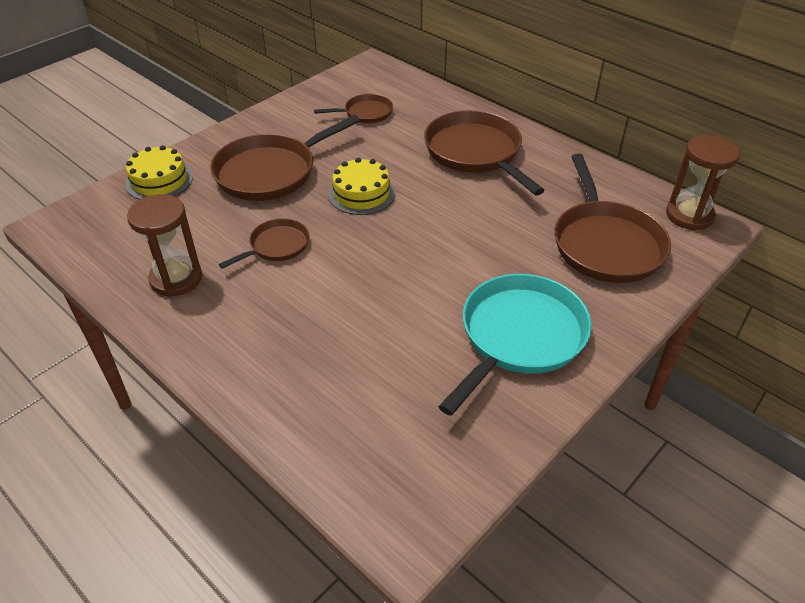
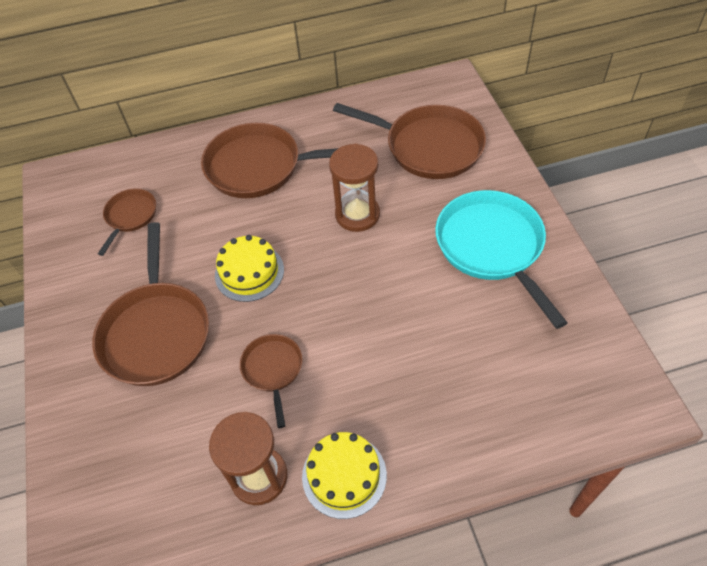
camera: 55 degrees left, 10 degrees up
(159, 180) = (83, 442): yellow cake -> yellow cake (344, 475)
(689, 215) = (431, 86): brown hourglass -> brown hourglass (357, 214)

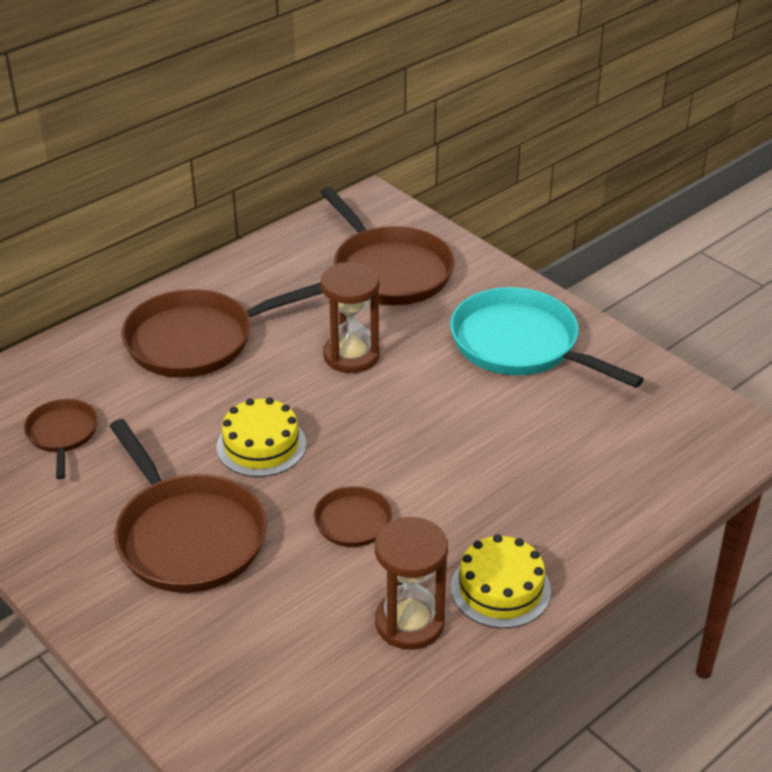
camera: 30 degrees left, 15 degrees down
(429, 147) = (389, 270): brown pan -> brown pan turned 60 degrees clockwise

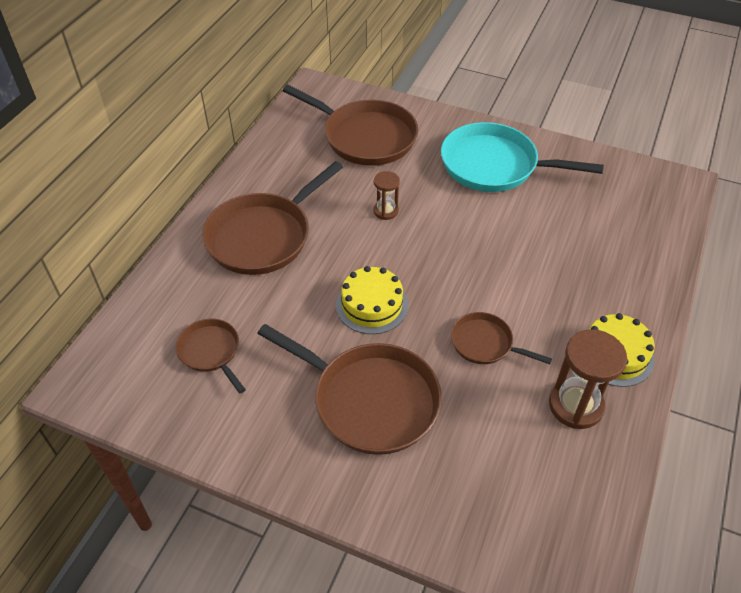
camera: 25 degrees left, 10 degrees up
(351, 355) = (386, 211): brown hourglass -> brown hourglass, size x0.57

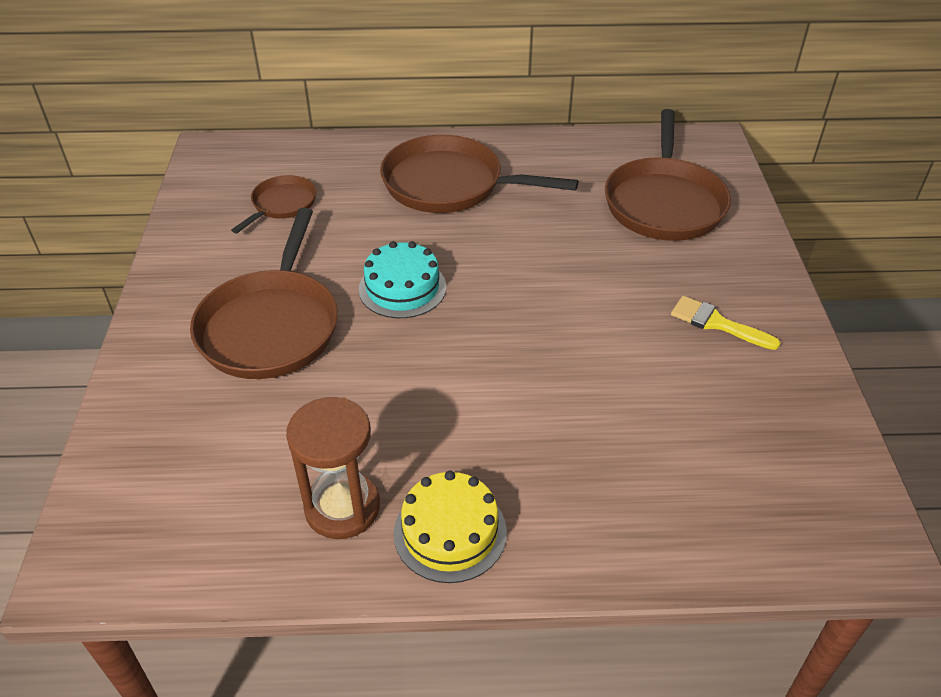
camera: 65 degrees right, 5 degrees down
(372, 305) = (402, 288): yellow cake -> turquoise cake
(386, 211) = (553, 255): brown hourglass -> none
(485, 343) = (397, 396): brown pan -> none
(494, 165) = (716, 323): turquoise pan -> yellow brush

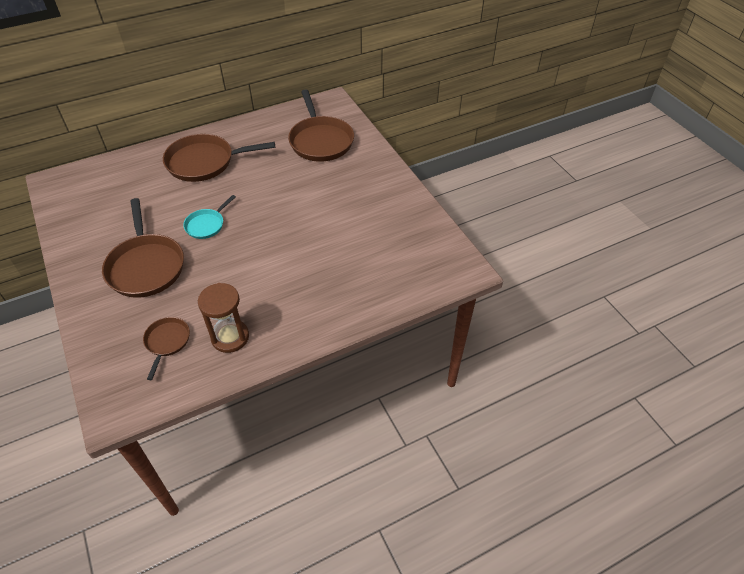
camera: 25 degrees left, 5 degrees up
(282, 204) = (115, 200): brown pan -> brown pan (167, 342)
(402, 288) = (206, 225): turquoise cake -> turquoise pan
(450, 532) = (286, 329): yellow cake -> none
(716, 323) = (368, 194): yellow brush -> none

